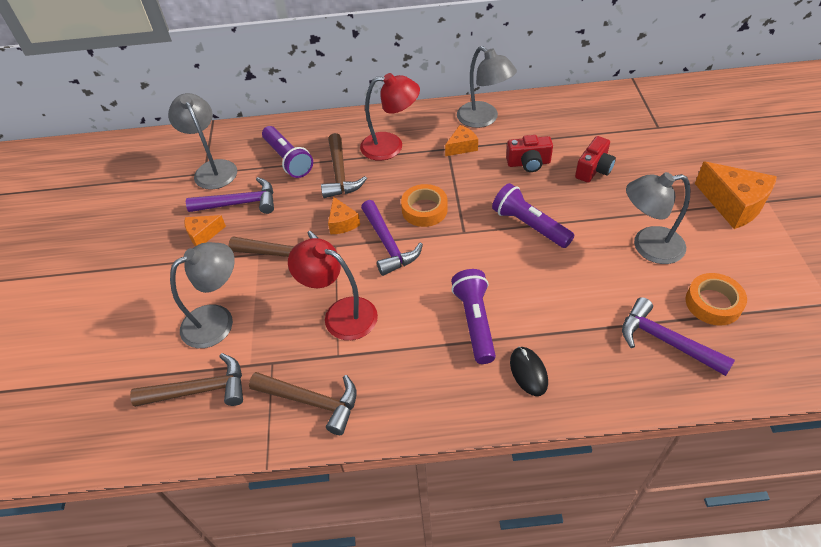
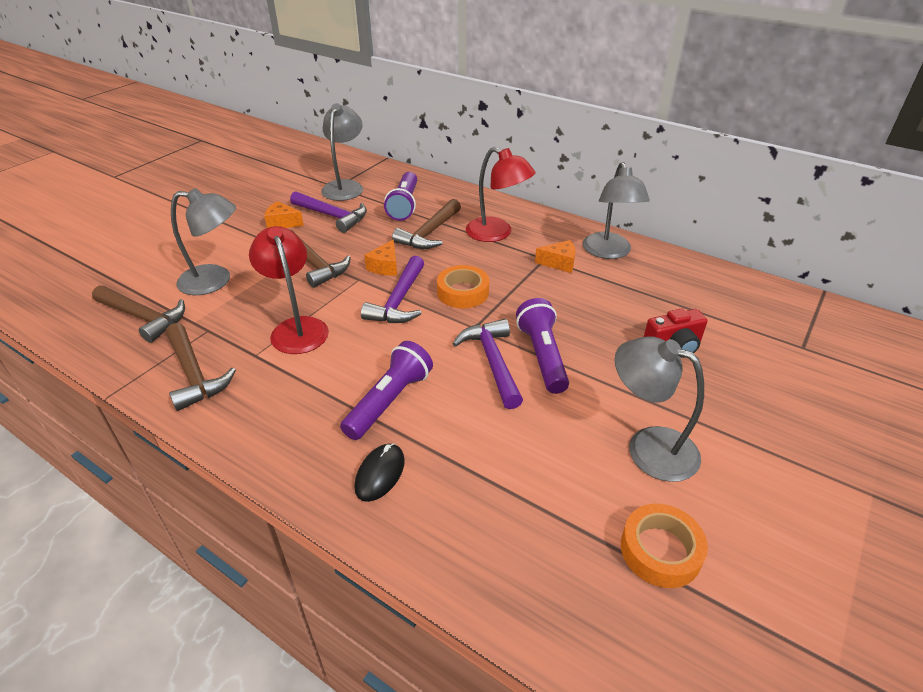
camera: 35 degrees right, 10 degrees down
(528, 163) = (608, 306): red camera -> none
(666, 341) = (554, 547): purple hammer -> purple hammer (492, 362)
(733, 204) = (815, 470): orange cheese -> none

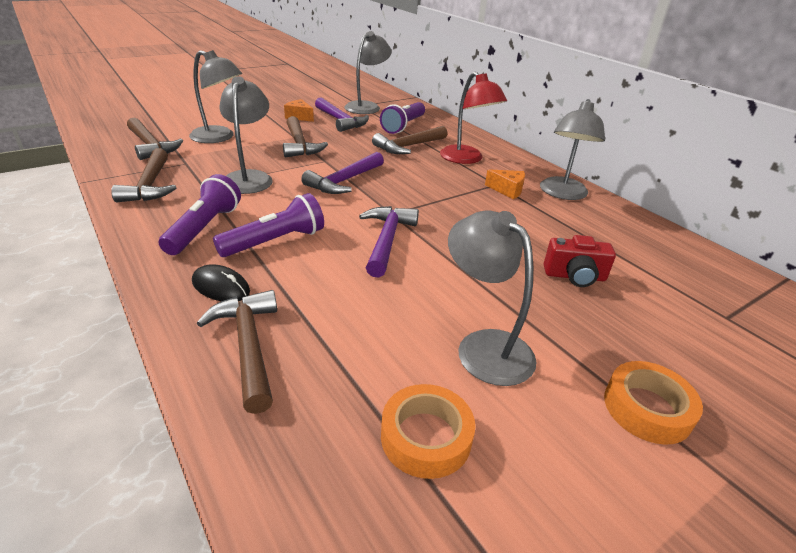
camera: 20 degrees right, 5 degrees down
(297, 328) = (249, 178): red lamp -> grey lamp
(380, 474) = (221, 287): black mouse -> black mouse turned 75 degrees clockwise
(385, 267) = (353, 158): orange cheese -> none
(458, 527) = (248, 346): none -> brown hammer
(463, 292) = (402, 188): orange tape -> orange tape (647, 408)
(542, 356) = (436, 248): purple flashlight -> purple flashlight (204, 228)

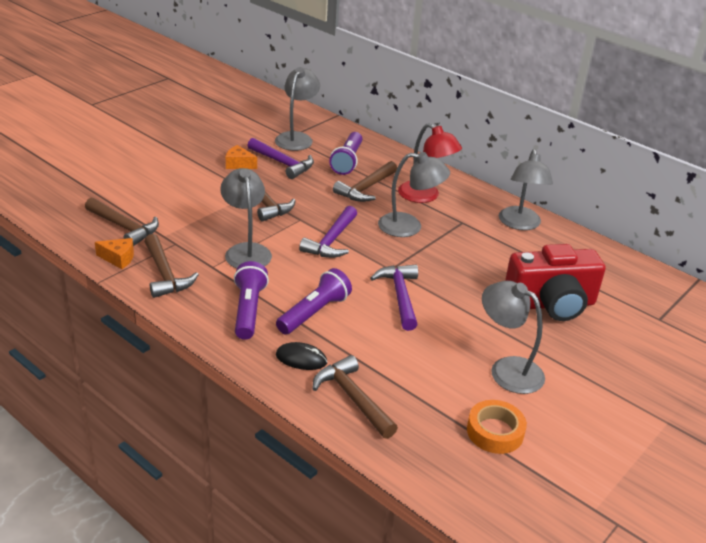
camera: 15 degrees left, 0 degrees up
(219, 137) = (181, 206): grey lamp -> grey lamp (409, 227)
(507, 190) = (474, 228): orange cheese -> orange cheese (118, 258)
(574, 276) = (551, 304): red camera -> red camera, size x1.92
(647, 408) = (617, 391): orange tape -> none

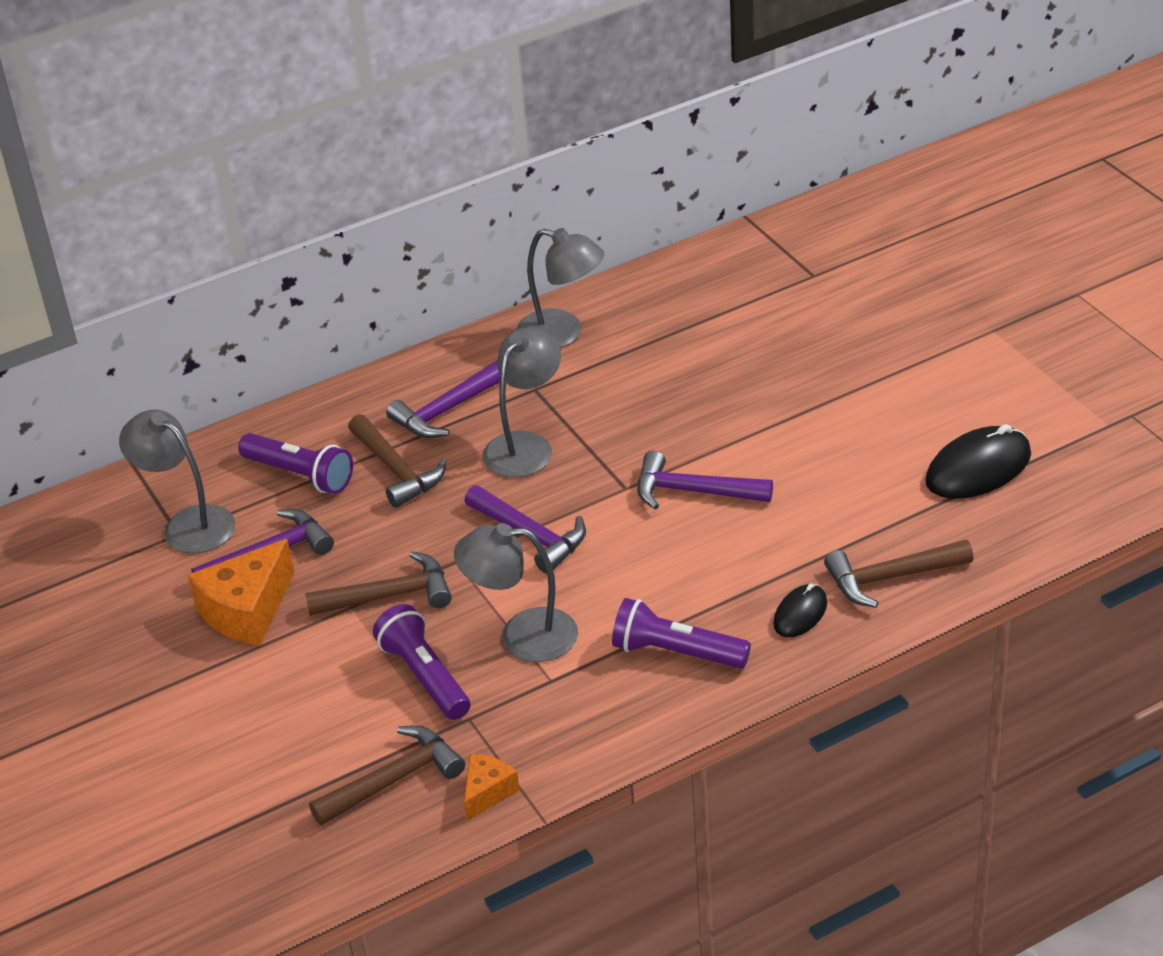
camera: 65 degrees left, 5 degrees up
(165, 274) = (552, 737): brown hammer -> none
(239, 164) = (247, 611): orange cheese -> orange cheese, size x1.83
(314, 313) = (703, 584): purple flashlight -> purple flashlight (425, 676)
(425, 196) = (447, 410): red lamp -> purple hammer
(495, 432) = (978, 468): orange tape -> black mouse
(507, 369) = (872, 430): grey lamp -> none
(551, 304) = (756, 356): red camera -> none

